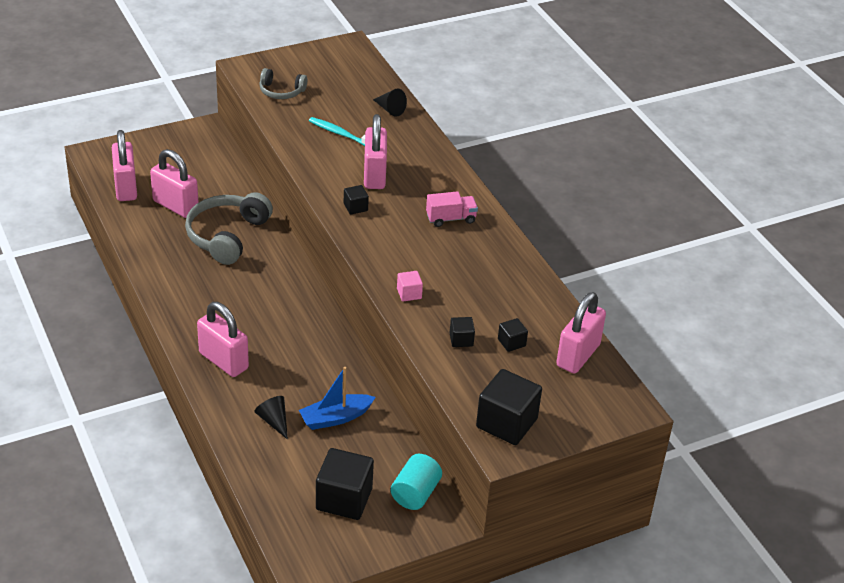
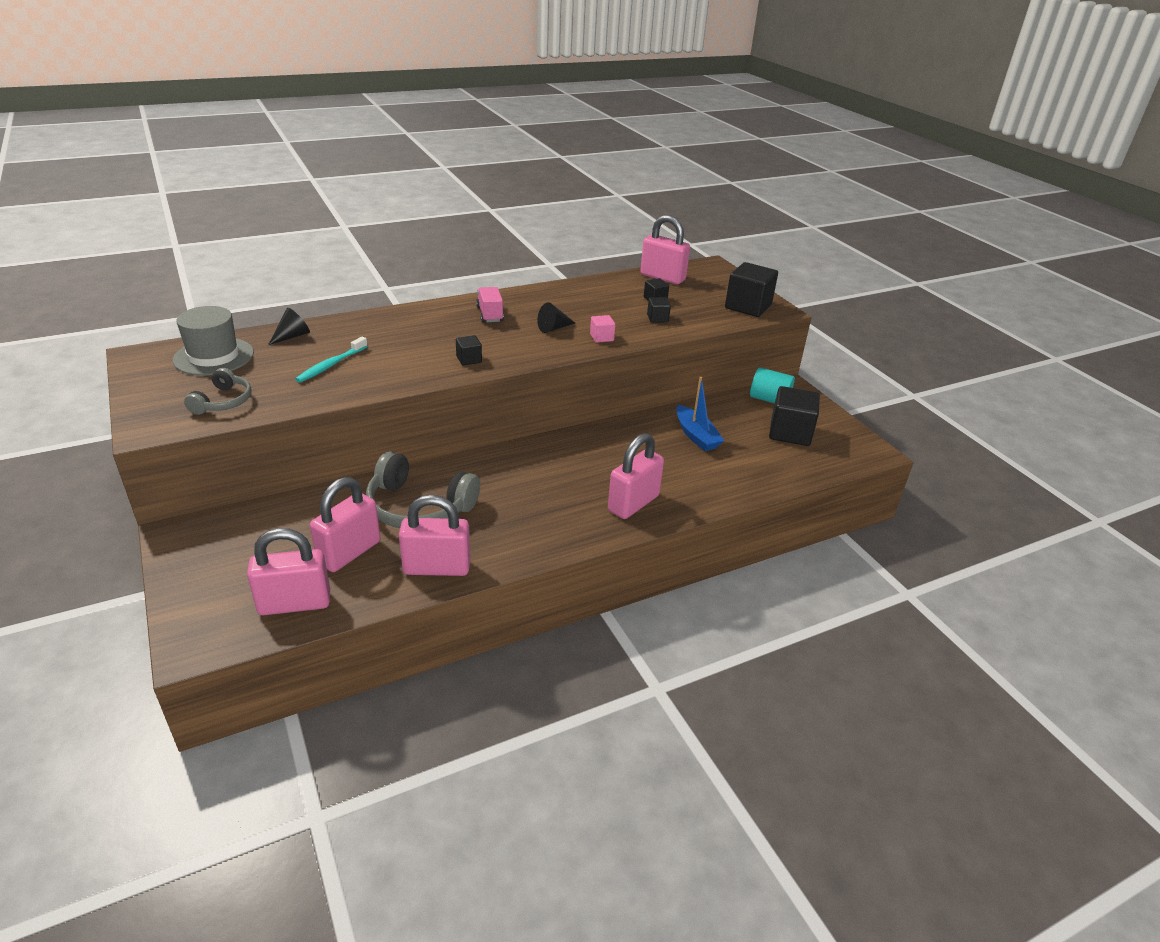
camera: 90 degrees left, 5 degrees down
(274, 421) = (710, 470): black cone -> black cone (553, 328)
(351, 77) = (214, 356): none -> grey hat
(374, 175) = (414, 348): pink padlock -> pink padlock (437, 568)

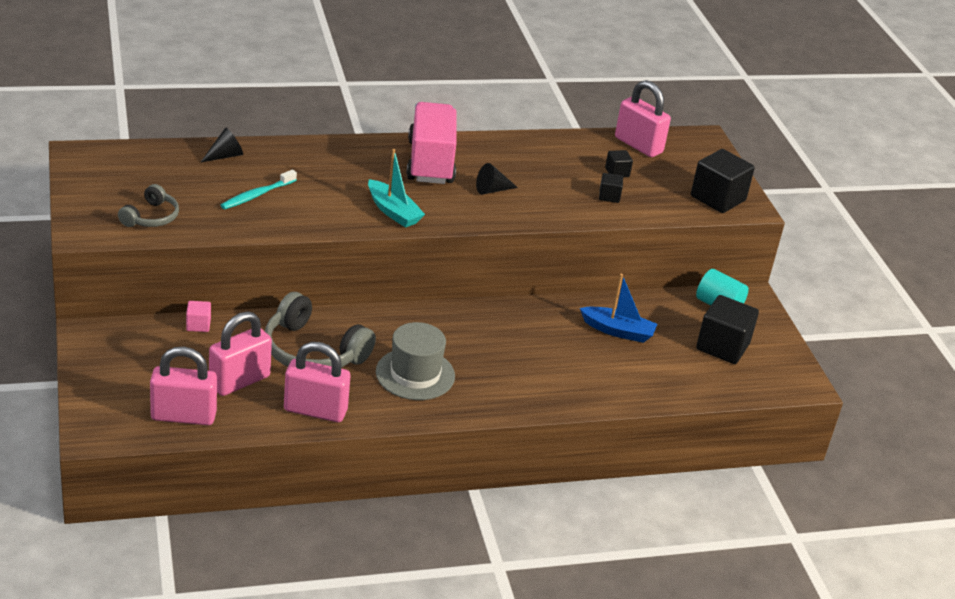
camera: 10 degrees right, 0 degrees up
(214, 356) = (147, 167): grey hat -> grey hat (415, 374)
(469, 359) = (393, 212): black cube -> turquoise boat
(490, 314) = (430, 162): pink truck -> pink truck, size x1.98
(601, 337) = (539, 209): pink cube -> pink cube (198, 325)
(633, 503) = (523, 388): pink padlock -> none
(696, 436) = (618, 331): blue boat -> blue boat turned 60 degrees counterclockwise

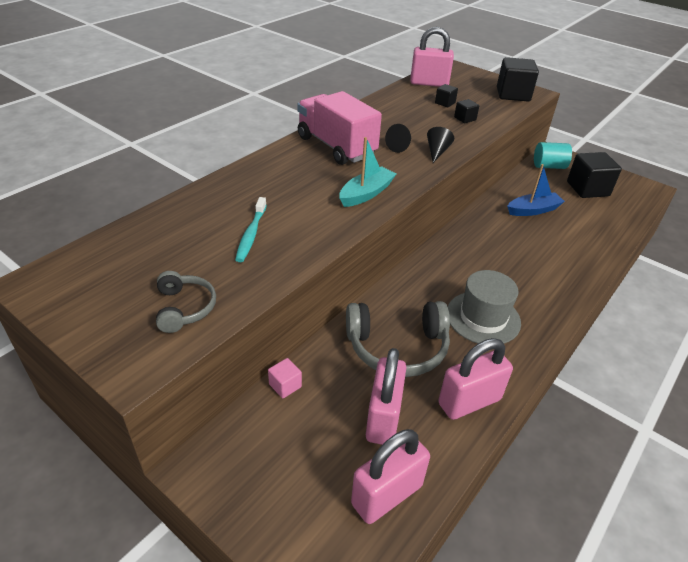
camera: 35 degrees left, 5 degrees up
(225, 156) = (180, 214): black cone -> black cone (437, 152)
(393, 212) = (366, 194): turquoise boat -> turquoise boat turned 60 degrees counterclockwise

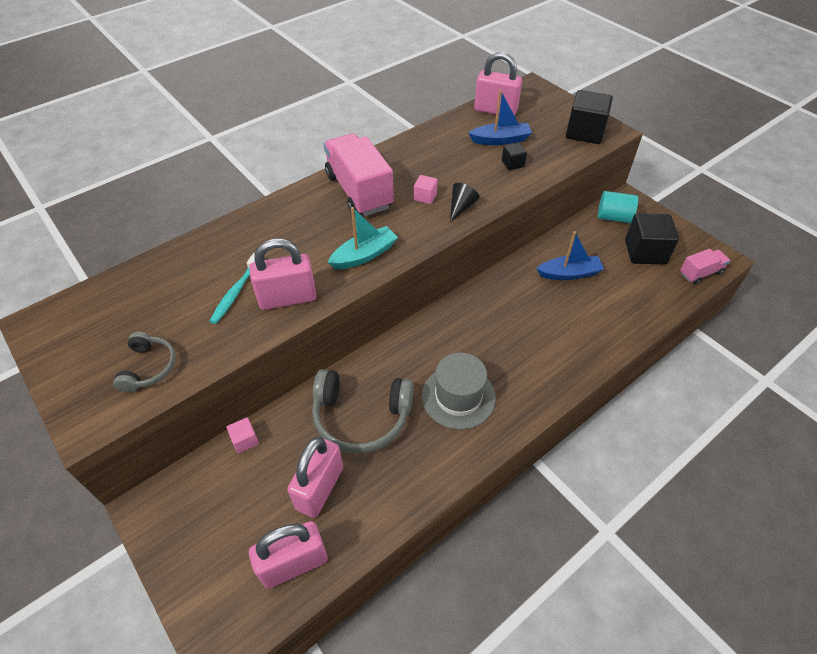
camera: 15 degrees right, 10 degrees up
(400, 146) = (425, 197): black cone -> pink cube
(445, 103) = (500, 140): black cube -> blue boat
(469, 401) = (406, 486): pink padlock -> pink padlock (288, 298)
(640, 200) = (700, 273): none -> pink truck

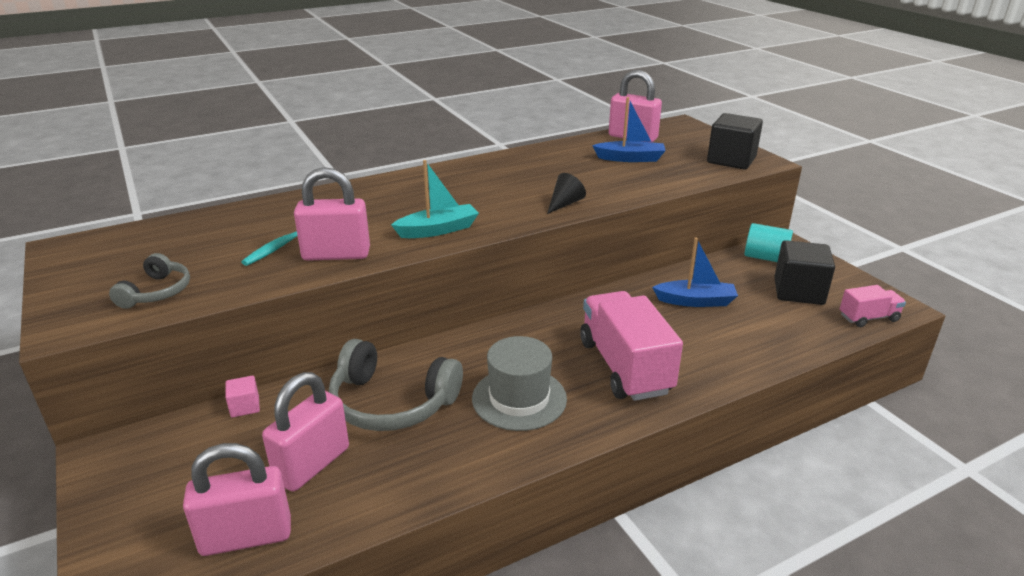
camera: 10 degrees right, 20 degrees down
(359, 191) = (455, 183): pink truck -> pink truck (625, 367)
(425, 197) = (527, 193): pink cube -> none
(512, 164) = (637, 177): black cube -> none

